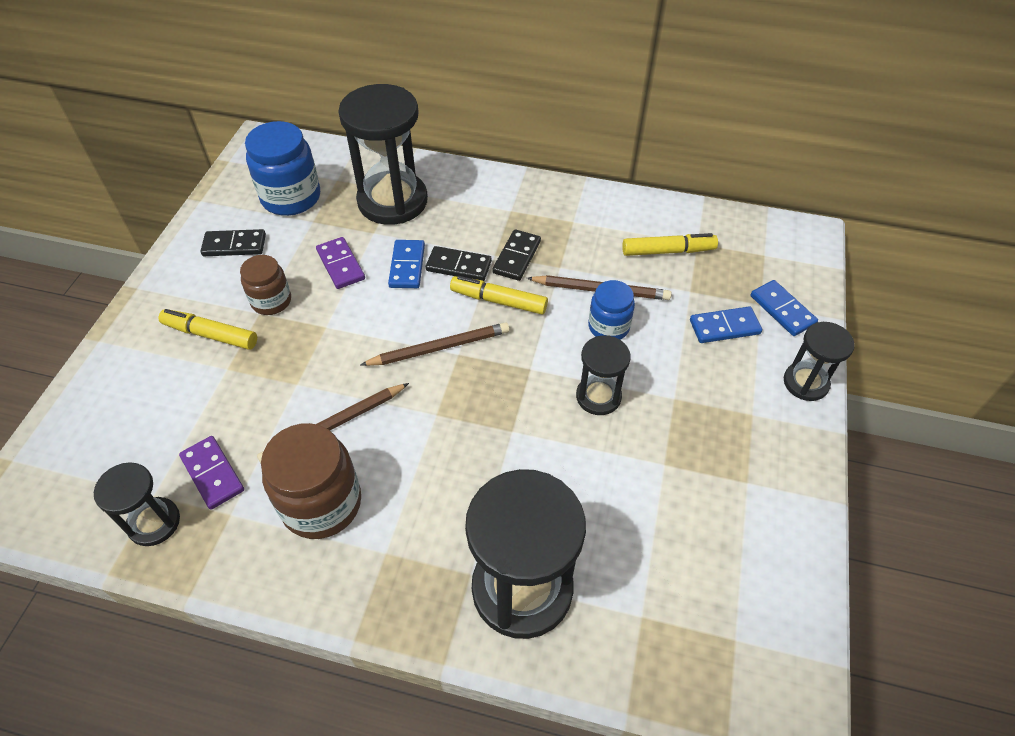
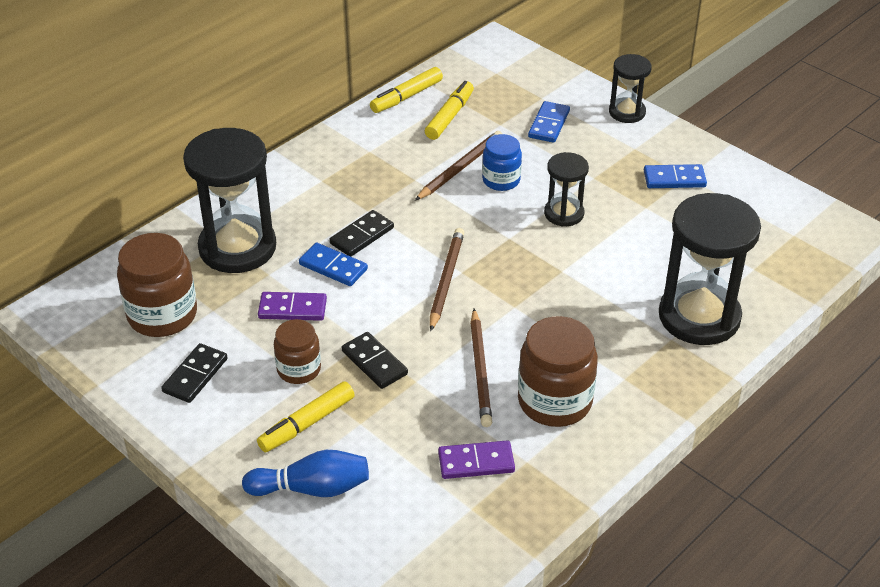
camera: 60 degrees left, 10 degrees down
(138, 371) = (312, 488): none -> blue bowling pin
(154, 522) = (501, 514): black hourglass -> none
(291, 197) = (162, 315): blue jar -> brown jar
(498, 301) = (423, 228): yellow marker -> yellow marker (406, 97)
(517, 257) = (382, 198): black domino -> black domino (374, 362)
(782, 310) = (555, 91): blue domino -> blue domino (674, 179)

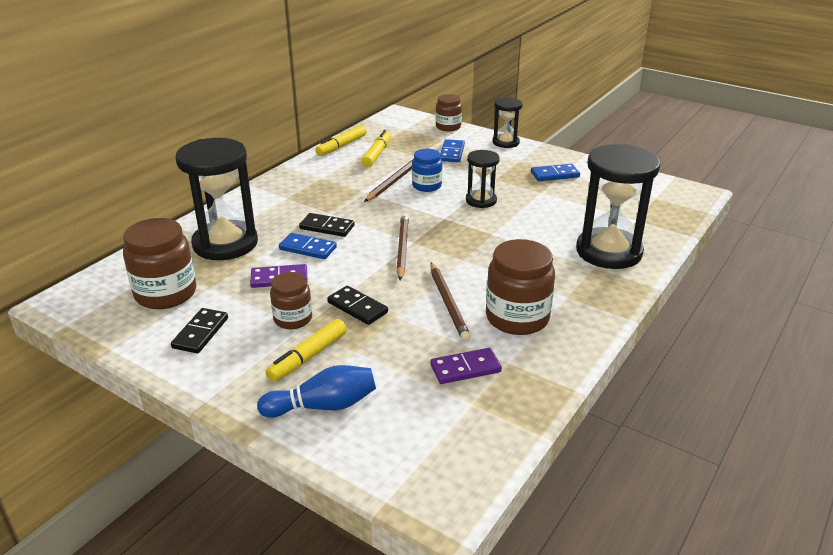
camera: 10 degrees left, 10 degrees down
(362, 236) = (327, 227): black domino -> black domino turned 75 degrees clockwise
(557, 74) = (448, 127): none -> brown jar

